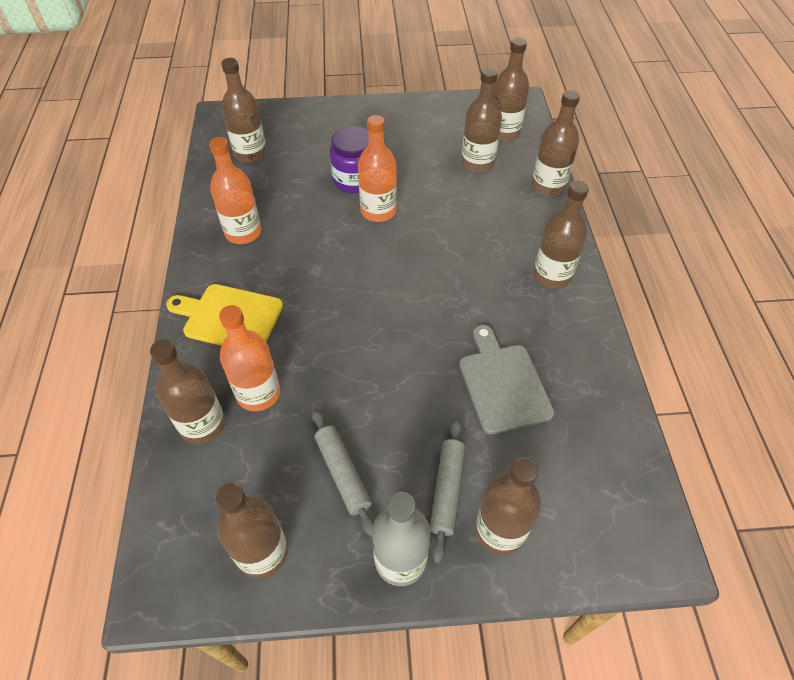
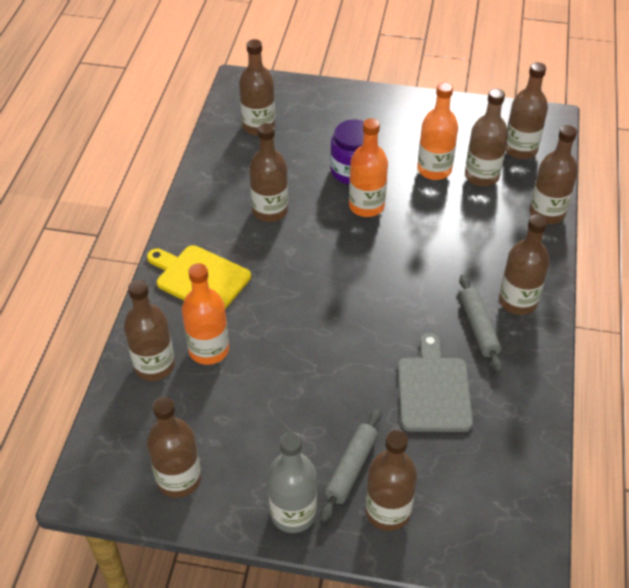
camera: 15 degrees right, 5 degrees down
(243, 232) = (232, 202): orange bottle -> orange bottle (434, 170)
(284, 234) = (270, 211): none -> brown bottle
(342, 473) = (264, 433): grey rolling pin -> grey rolling pin (478, 327)

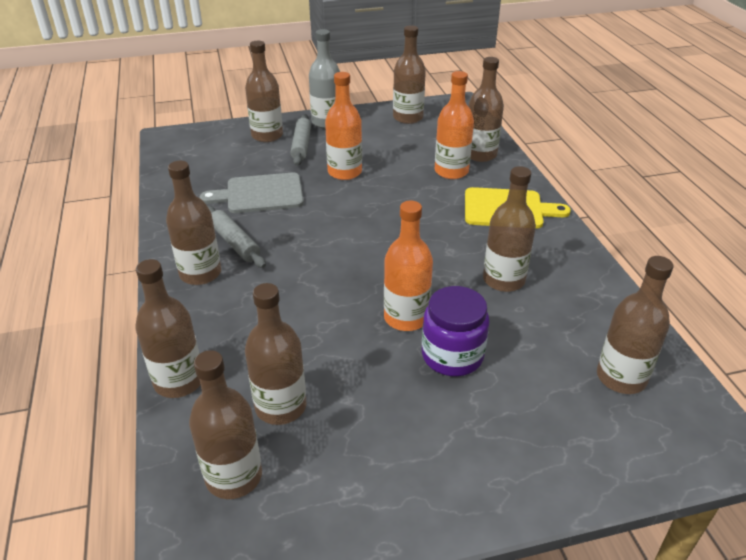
camera: 155 degrees right, 10 degrees down
(433, 390) = (260, 194): grey cutting board -> grey cutting board turned 105 degrees clockwise
(434, 170) = (350, 394): orange bottle -> orange bottle (344, 172)

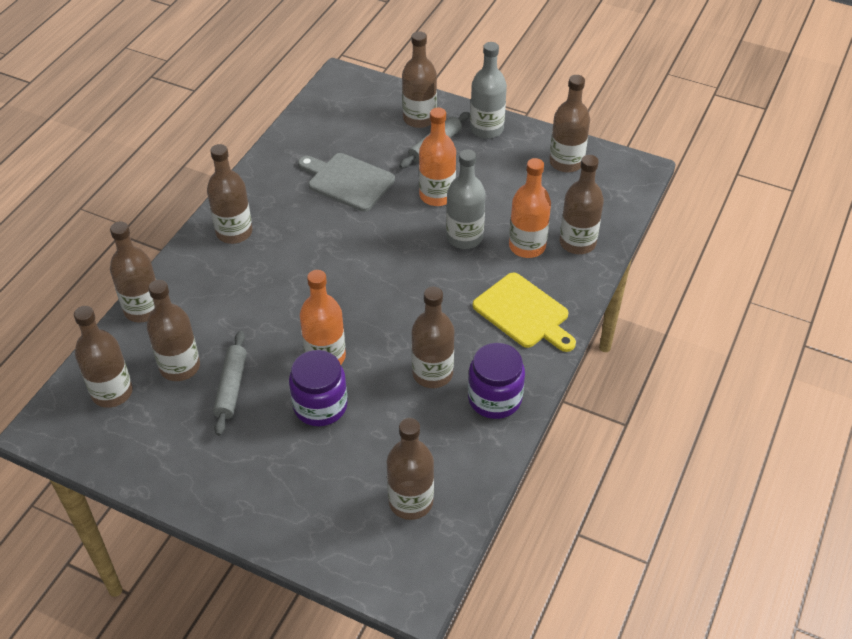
camera: 40 degrees right, 10 degrees up
(235, 243) = (283, 218): grey rolling pin -> grey rolling pin (231, 387)
(401, 186) = (464, 237): none -> grey bottle
(568, 270) = (494, 398): none -> purple jar

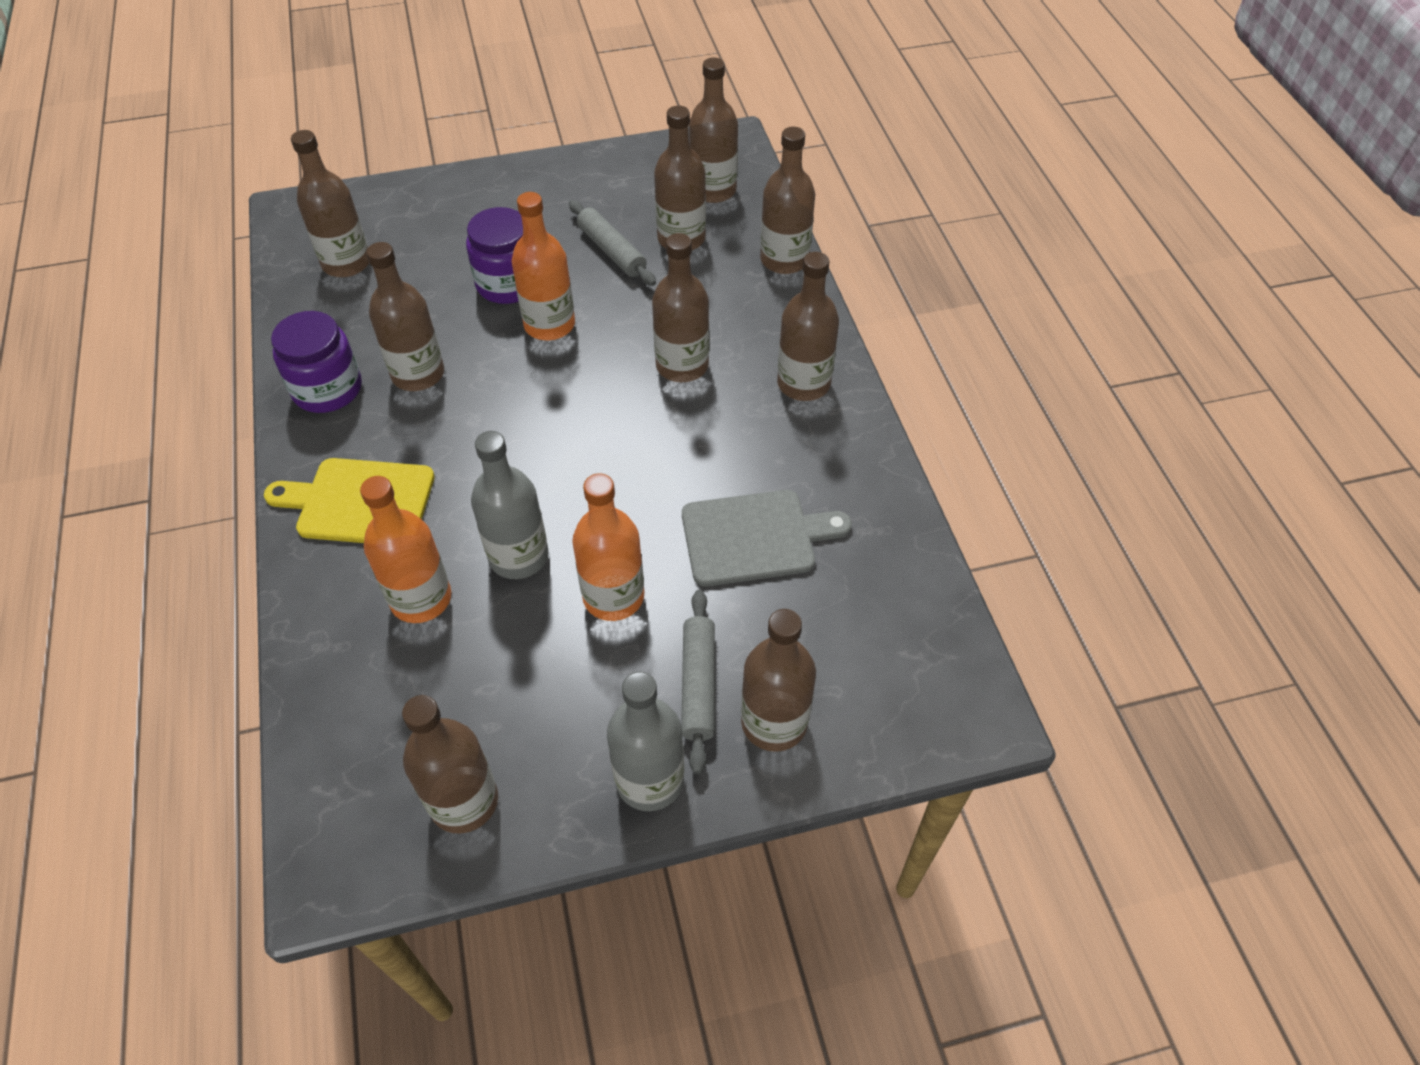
camera: 140 degrees right, 5 degrees up
(577, 243) = (350, 652): brown bottle -> brown bottle (682, 365)

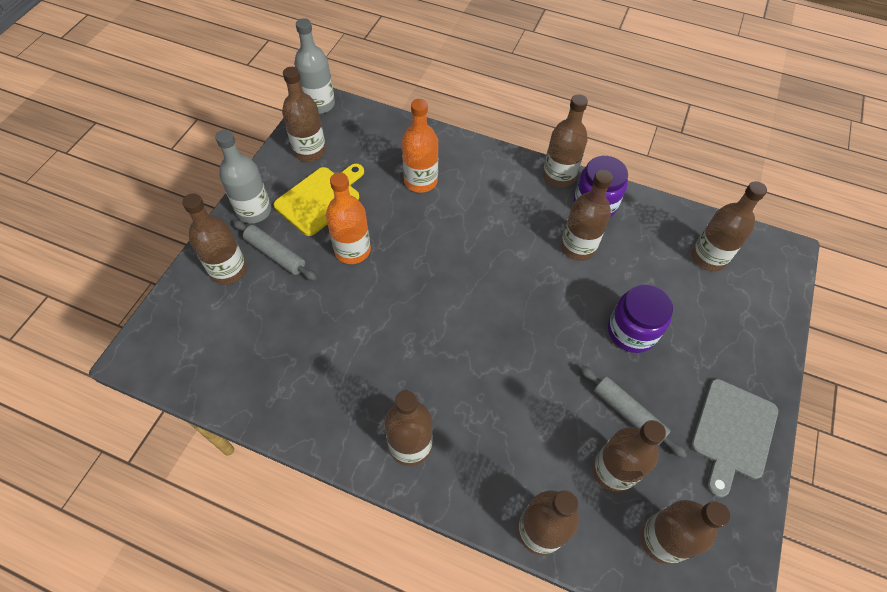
camera: 125 degrees right, 5 degrees up
(359, 502) = (500, 184): yellow cutting board -> yellow cutting board (320, 199)
(518, 556) = (411, 227): grey bottle -> grey bottle (319, 104)
(549, 325) = (575, 332): orange bottle -> none
(611, 251) = (628, 413): grey rolling pin -> grey rolling pin turned 45 degrees clockwise
(682, 365) = (482, 383): brown bottle -> brown bottle (558, 176)
(754, 537) = (327, 333): grey cutting board -> grey cutting board (732, 432)

